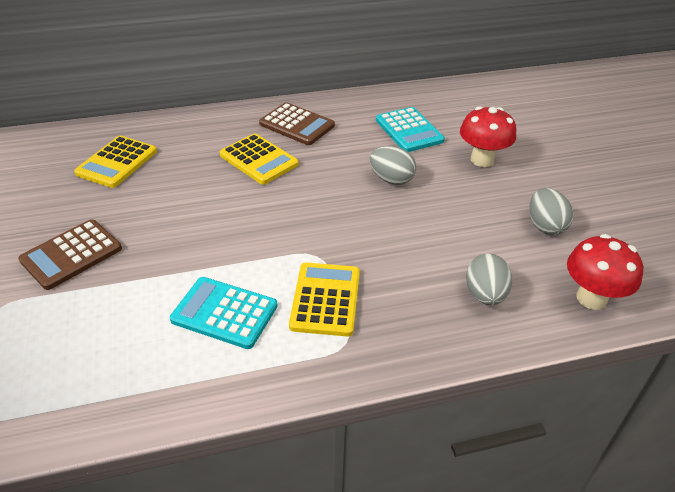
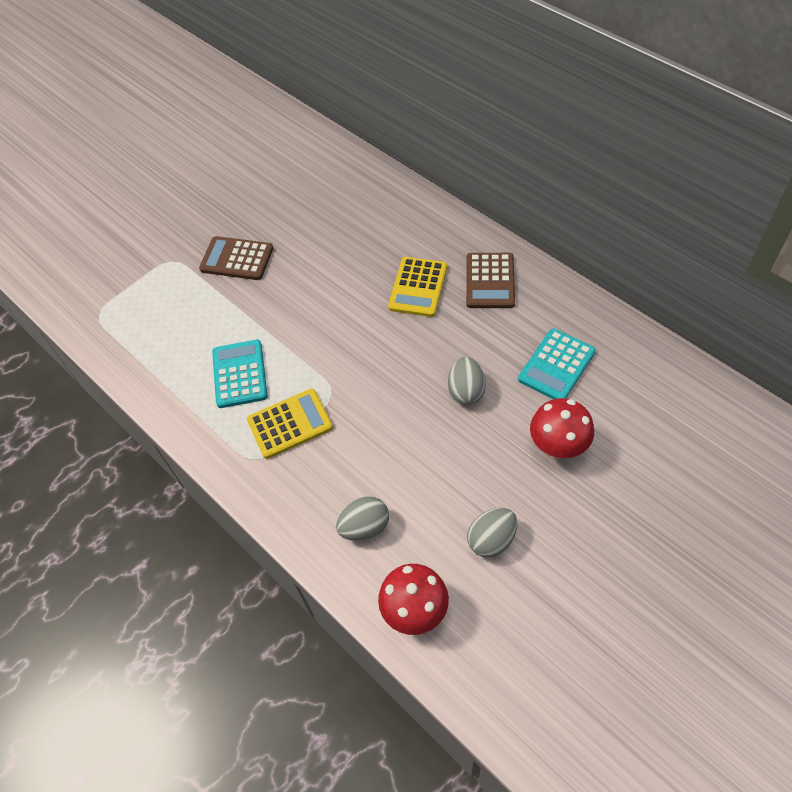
camera: 65 degrees right, 15 degrees up
(117, 162) = (344, 209): yellow calculator -> none

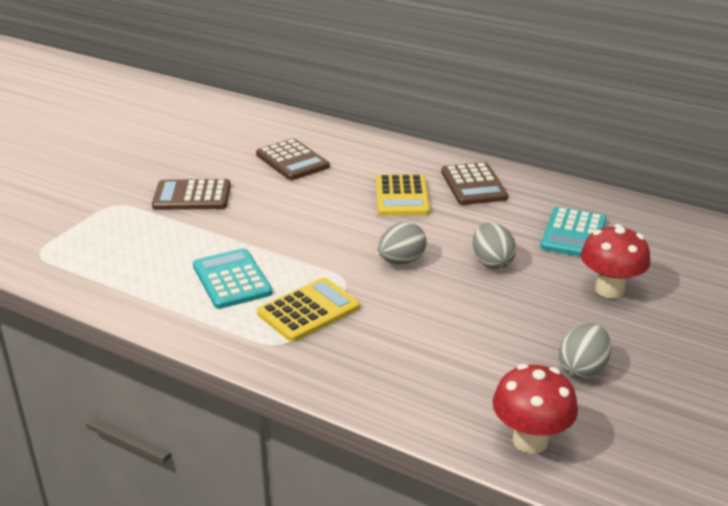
camera: 20 degrees left, 25 degrees down
(336, 221) = (292, 161): none -> brown calculator
(365, 527) = (436, 380): grey egg -> grey egg (401, 261)

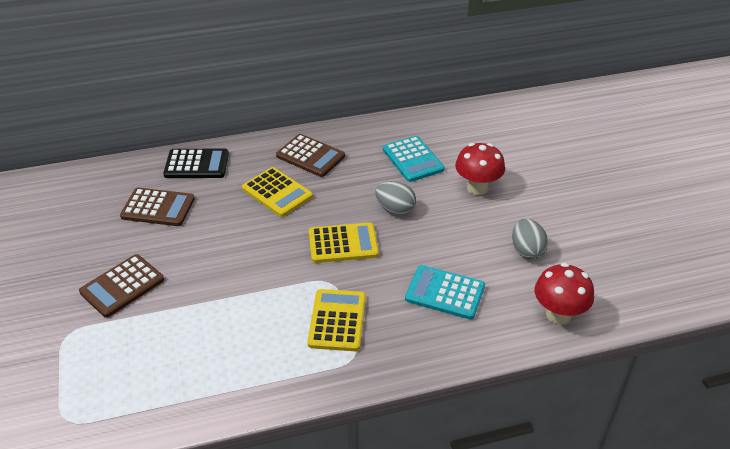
camera: 45 degrees left, 10 degrees up
(232, 279) = (254, 334): turquoise calculator -> turquoise calculator (445, 292)
(366, 146) = (196, 164): none -> black calculator
(401, 261) = (343, 244): grey egg -> yellow calculator

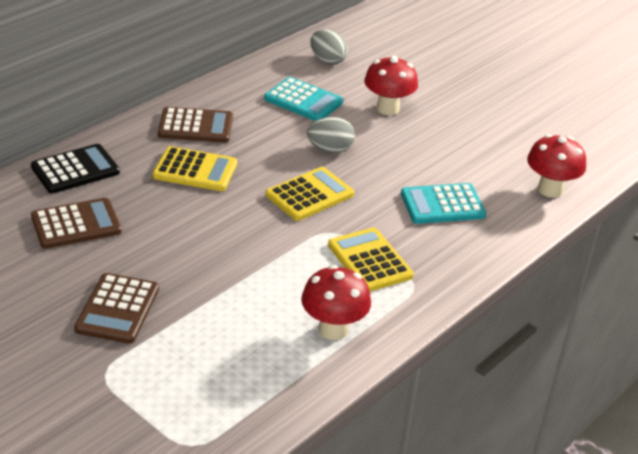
camera: 35 degrees left, 5 degrees down
(253, 370) = (333, 329): none -> red mushroom
(527, 250) = (479, 148): grey egg -> grey egg (327, 61)

